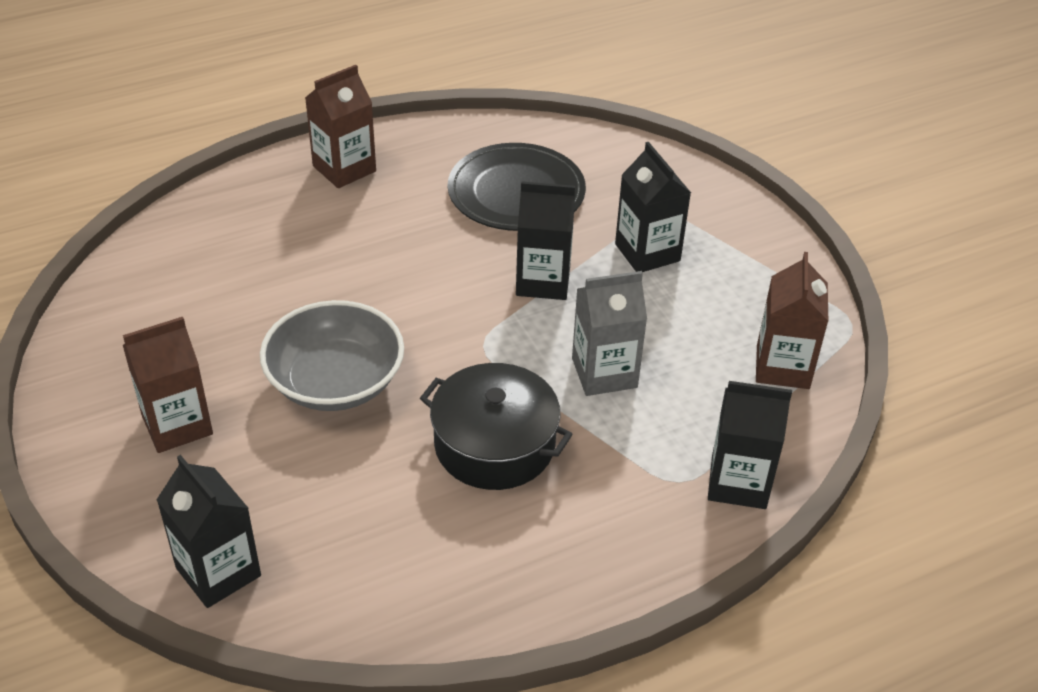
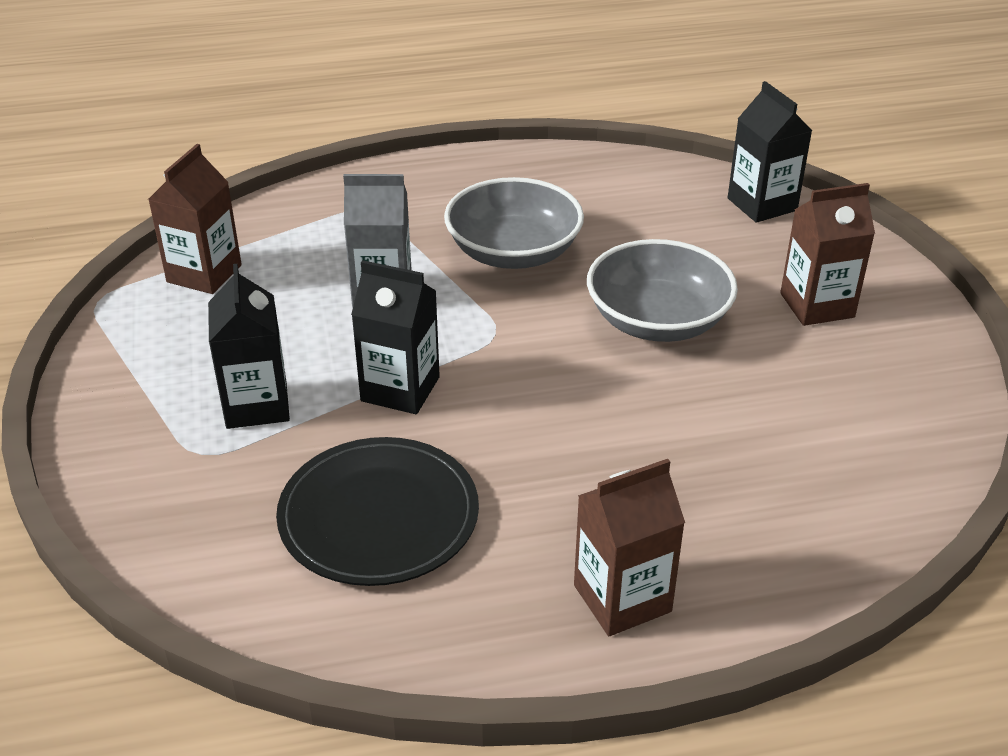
camera: 165 degrees left, 5 degrees down
(494, 444) = (513, 252): black pot -> grey bowl
(738, 482) = (316, 202): black carton -> none

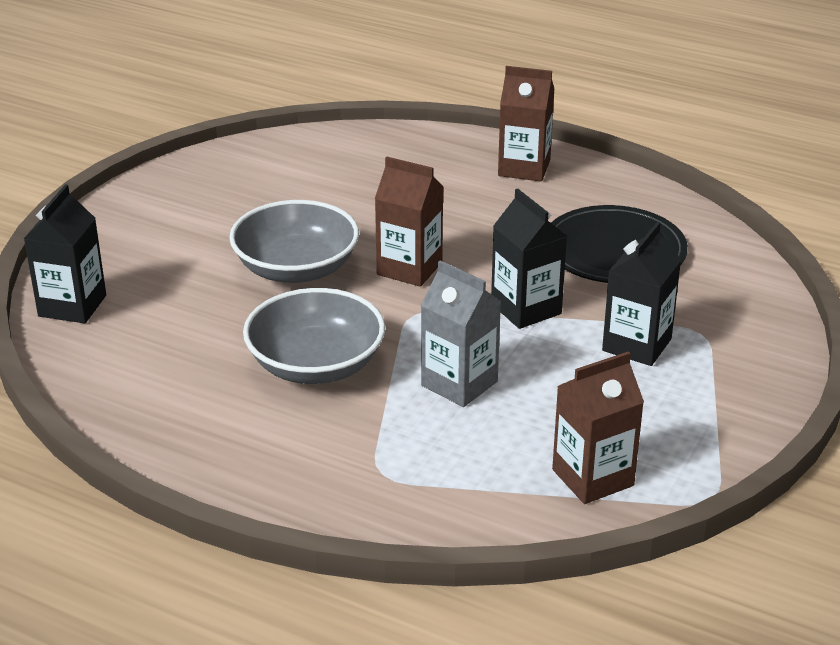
camera: 140 degrees left, 5 degrees down
(817, 305) = (182, 229): brown carton -> brown carton (409, 268)

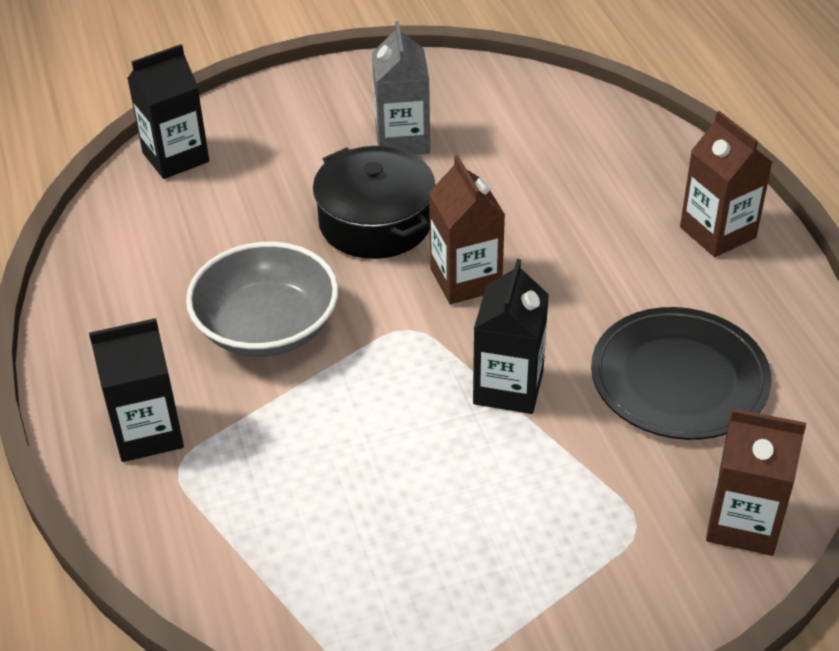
camera: 45 degrees right, 10 degrees up
(296, 268) = (375, 222): grey bowl -> black pot
(459, 383) = (349, 424): grey carton -> grey carton (402, 140)
(593, 477) = (326, 601): brown carton -> brown carton (743, 523)
(636, 345) = (555, 495): black carton -> black carton (148, 432)

